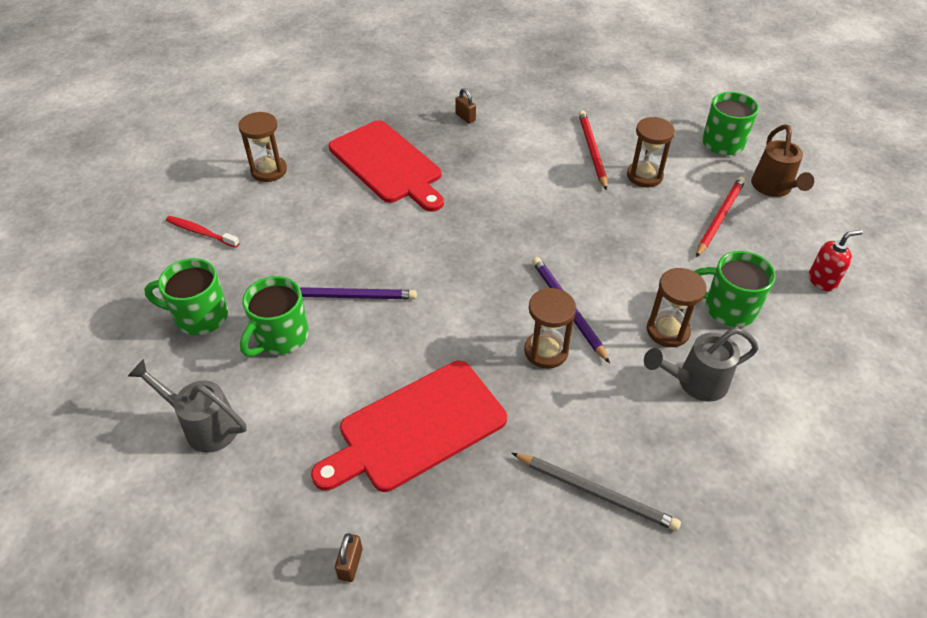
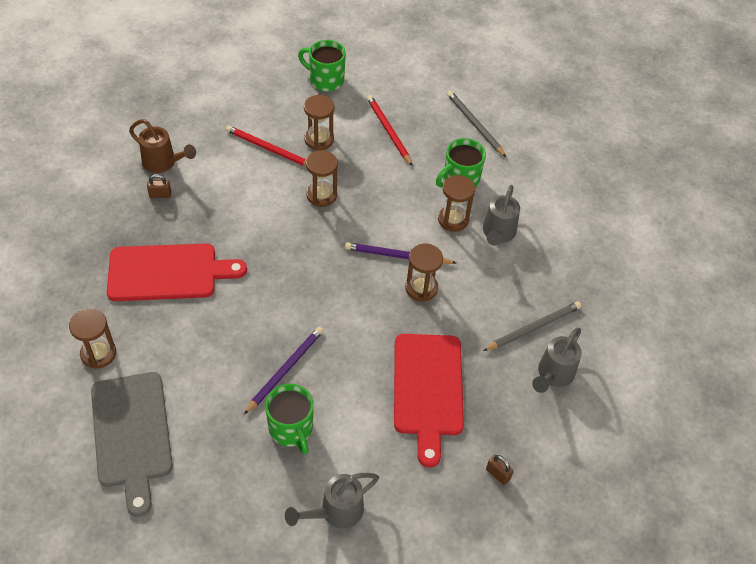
camera: 60 degrees left, 5 degrees up
(200, 316) = (228, 473): green mug -> none
(201, 232) = (131, 434): red toothbrush -> grey cutting board
(543, 553) = (552, 375): none -> grey watering can
(580, 212) = (321, 195): none -> brown hourglass
(773, 189) = (388, 89): brown watering can -> brown watering can (163, 163)
(822, 280) = (474, 125): red soap dispenser -> grey pencil

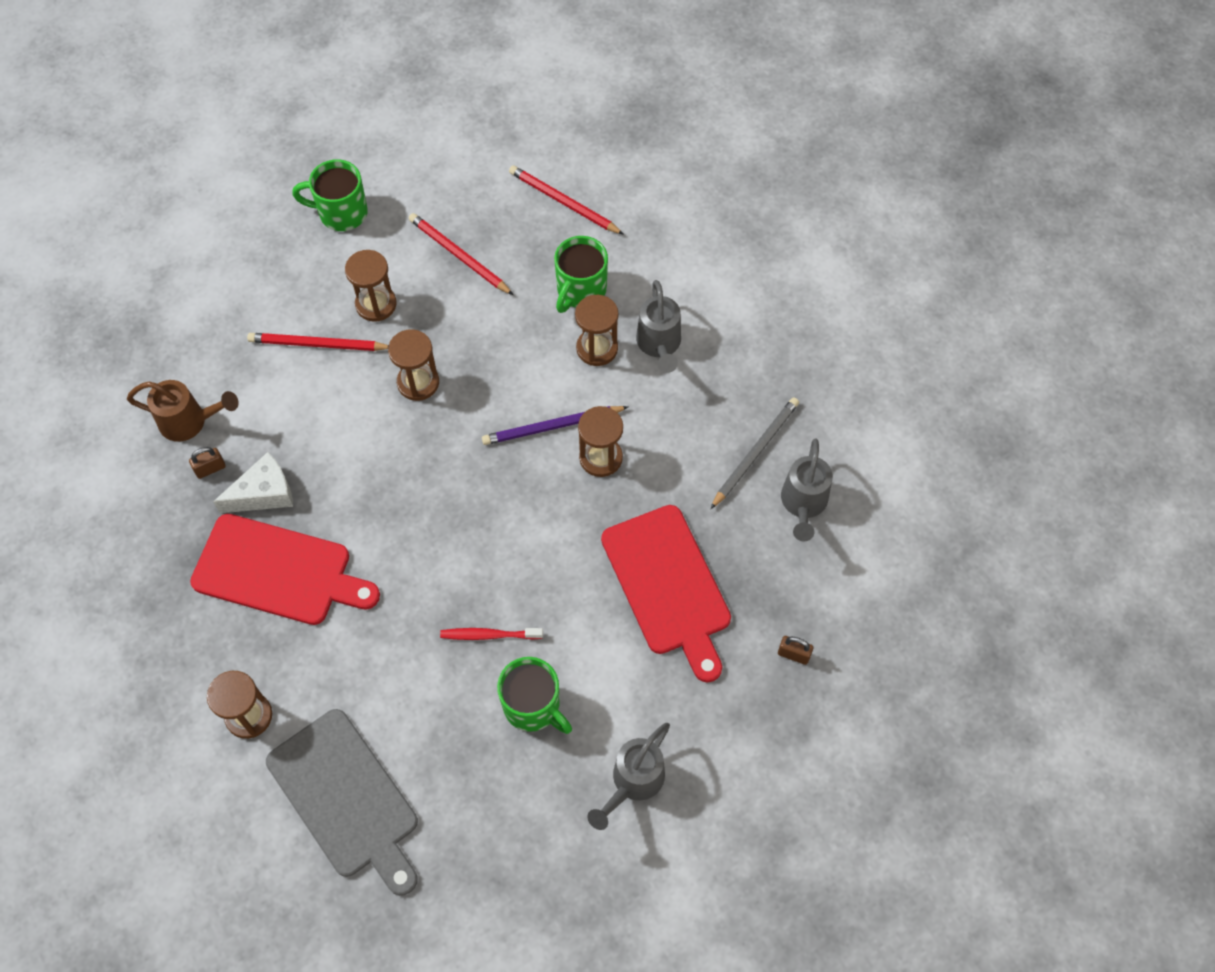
camera: 20 degrees left, 10 degrees up
(168, 273) = (278, 571): red cutting board -> red cutting board turned 45 degrees clockwise
(185, 222) = (264, 493): none -> white cheese
(285, 369) = (489, 635): purple pencil -> red toothbrush
(474, 125) = (563, 202): grey pencil -> red pencil

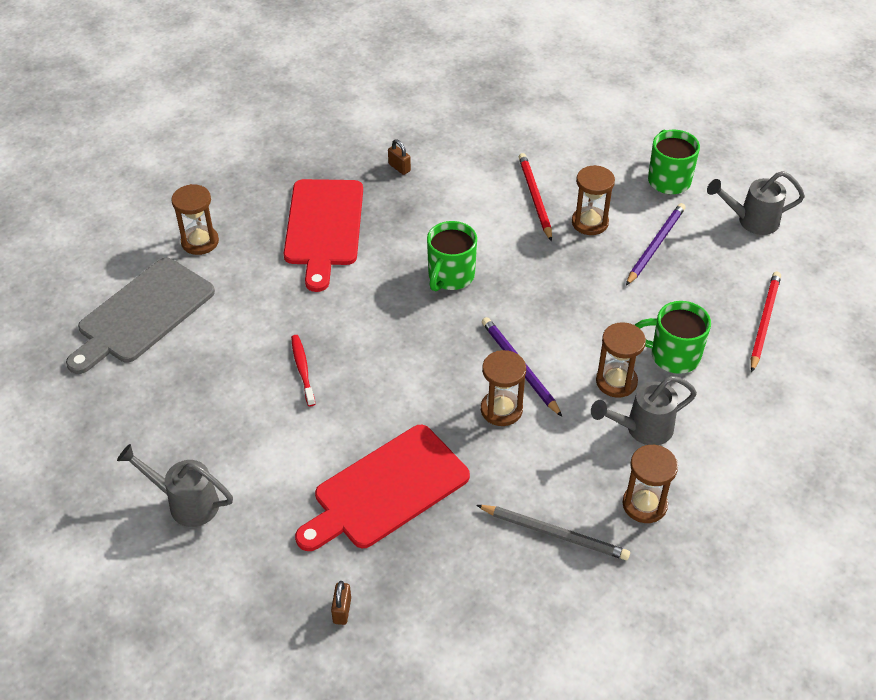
camera: 75 degrees right, 15 degrees down
(190, 422) = (435, 147): brown watering can -> none
(264, 493) = (388, 202): white cheese -> none
(418, 382) = (526, 267): brown hourglass -> brown hourglass (644, 504)
(431, 256) = (655, 245): none -> purple pencil
(459, 255) = (666, 263): red pencil -> none
(533, 706) = (244, 414): green mug -> green mug (450, 276)
(803, 505) = (511, 588): grey watering can -> grey watering can (751, 221)

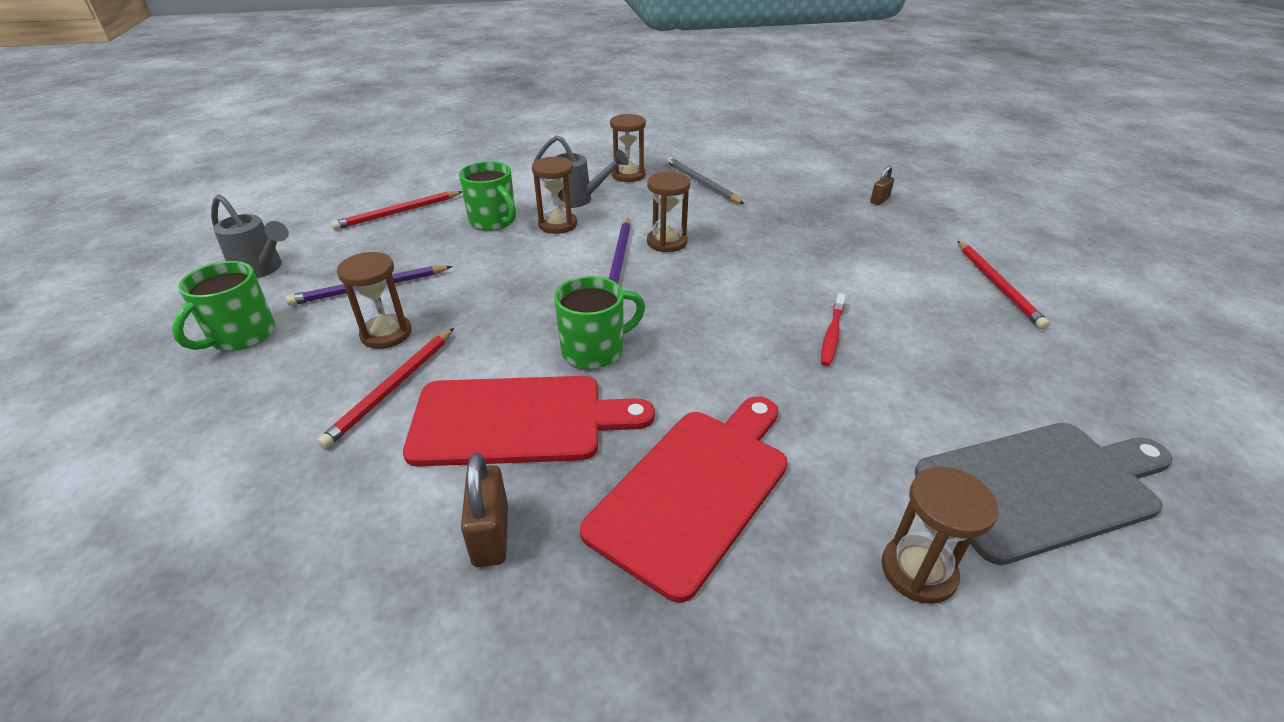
camera: 145 degrees left, 10 degrees down
(185, 502) = (998, 286): grey watering can -> red pencil
(386, 489) = (805, 236): red cutting board -> red cutting board (517, 420)
(399, 167) = (491, 535): brown padlock -> brown padlock, size x1.60

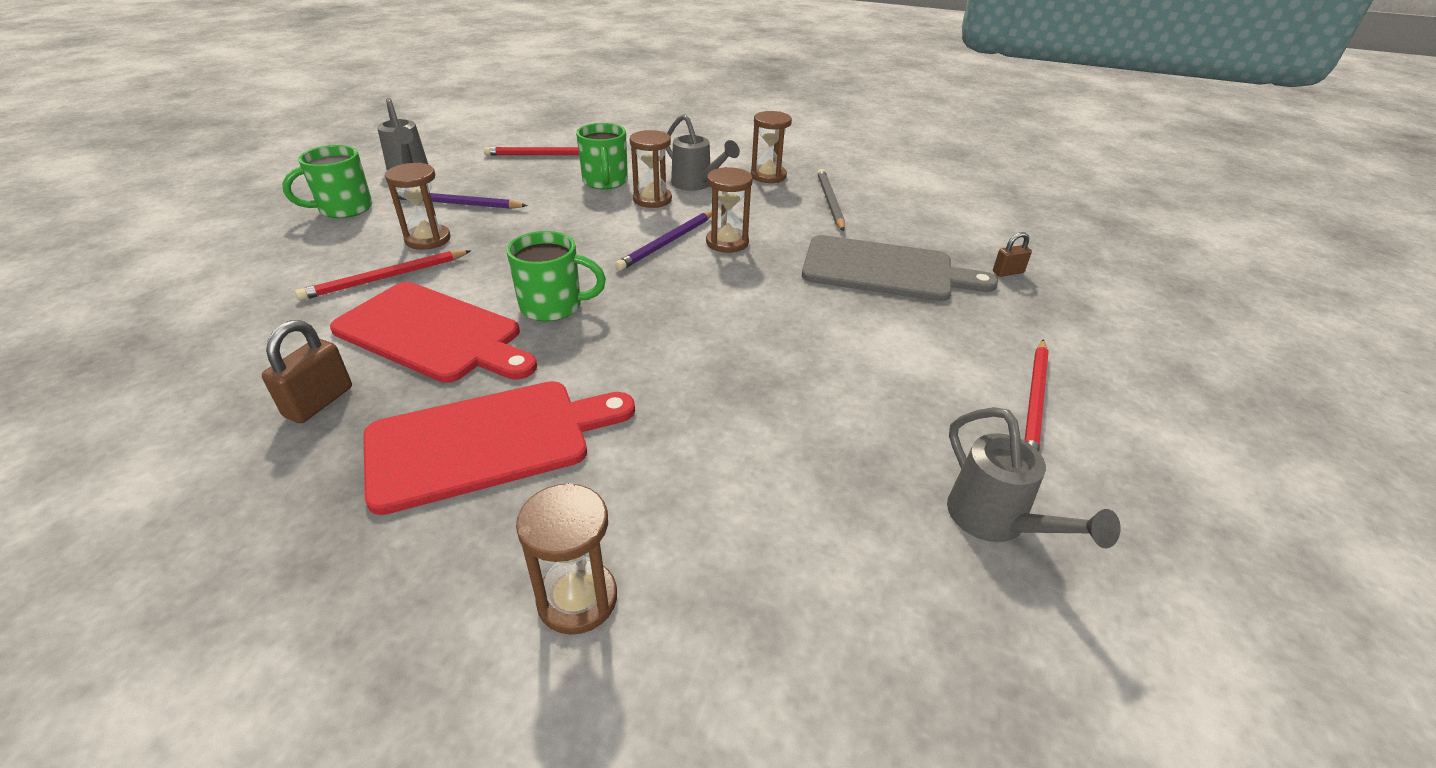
camera: 30 degrees right, 0 degrees up
(832, 335) = (775, 375): red toothbrush -> none
(1042, 487) = (800, 601): grey cutting board -> grey cutting board (884, 270)
(1071, 376) = (996, 523): none -> grey watering can

